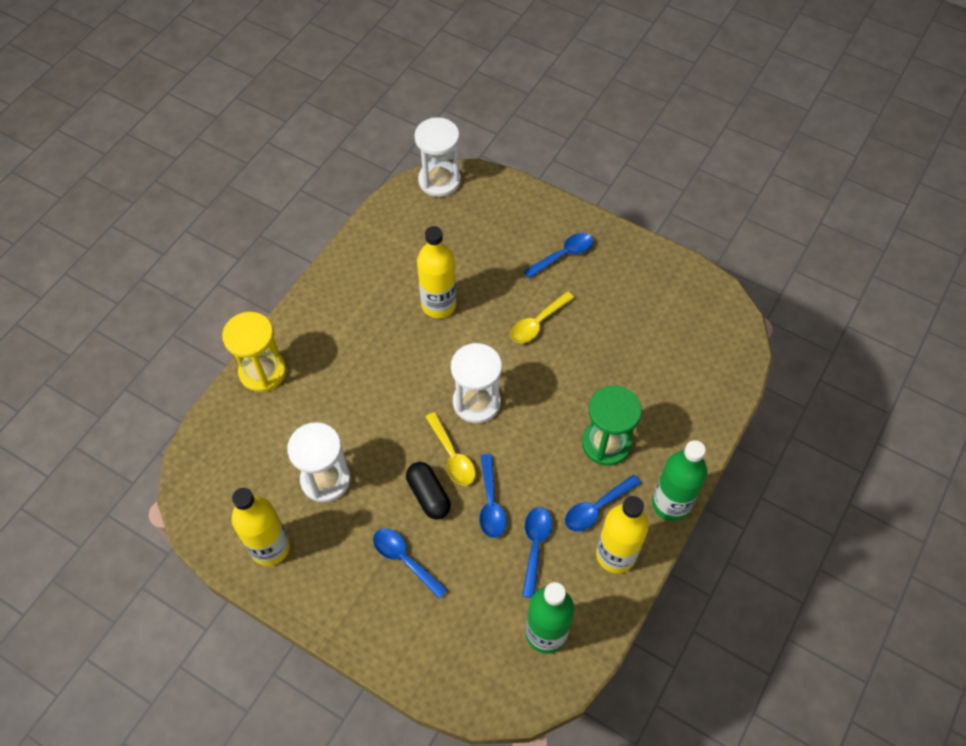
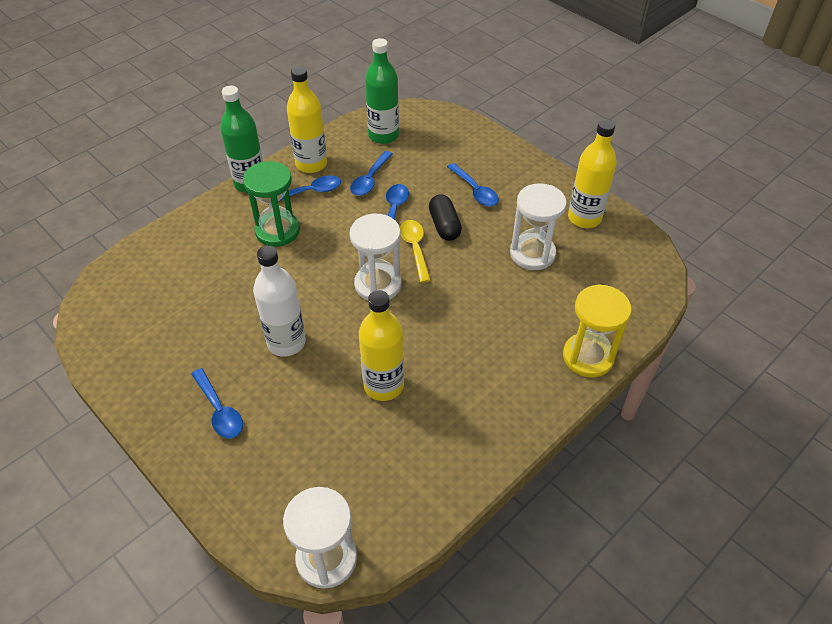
camera: 165 degrees left, 10 degrees down
(537, 323) = (286, 342): yellow spoon -> white bottle
(563, 255) = (219, 410): blue spoon -> blue spoon turned 105 degrees counterclockwise

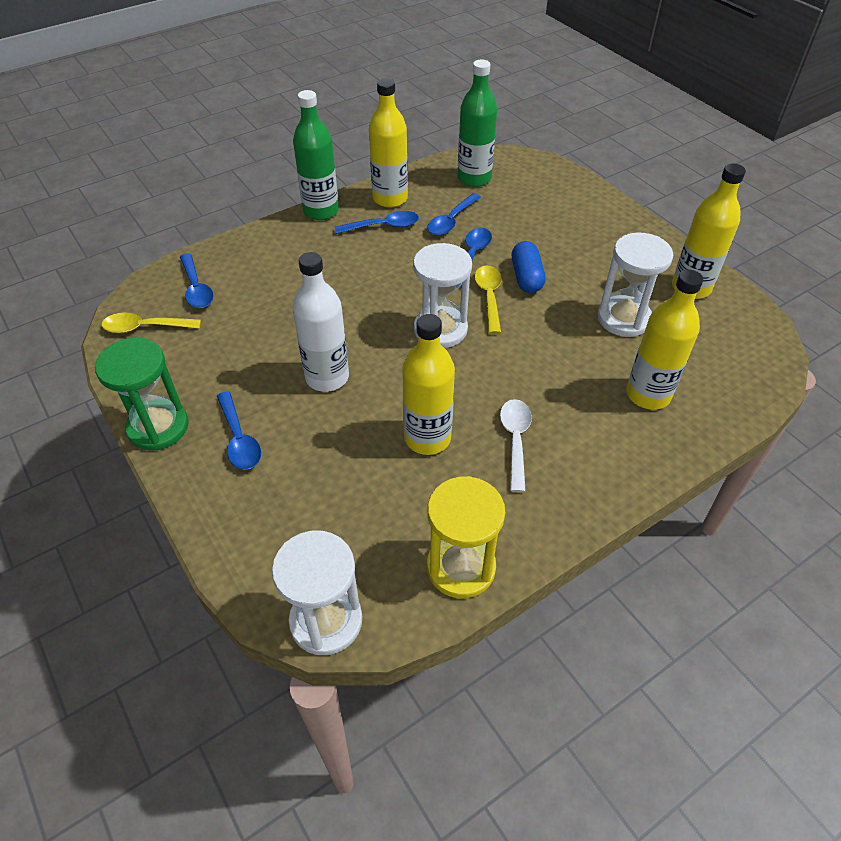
camera: 10 degrees right, 0 degrees up
(111, 318) = (145, 327): none -> yellow spoon
(277, 231) = (340, 261): green hourglass -> green hourglass (158, 427)
(444, 226) = (526, 277): black capsule -> blue capsule
(458, 376) = (515, 440): none -> white spoon
(475, 191) = (567, 245): blue spoon -> blue spoon (196, 288)
(561, 320) = (648, 394): none -> yellow bottle
(588, 357) = (674, 440): yellow hourglass -> yellow hourglass (461, 567)

